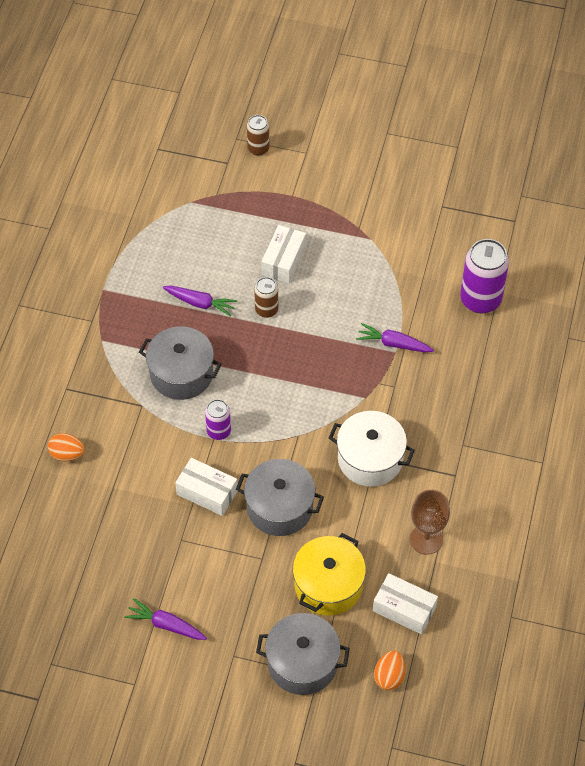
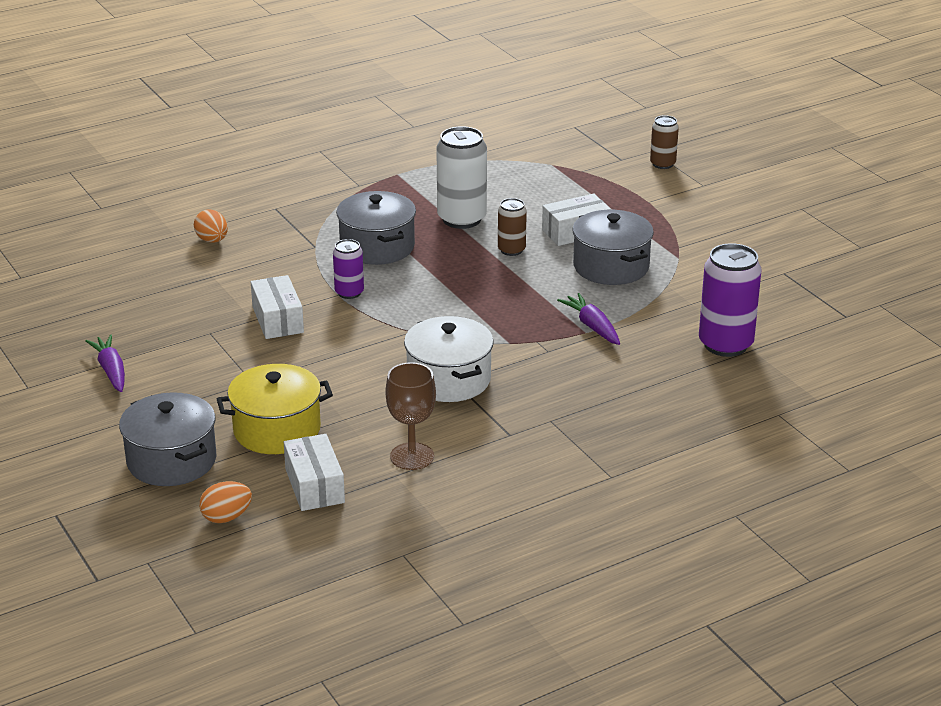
camera: 45 degrees right, 25 degrees down
(200, 303) = (461, 219): purple carrot -> white can
(279, 507) = (320, 362): grey pot -> grey pot (611, 266)

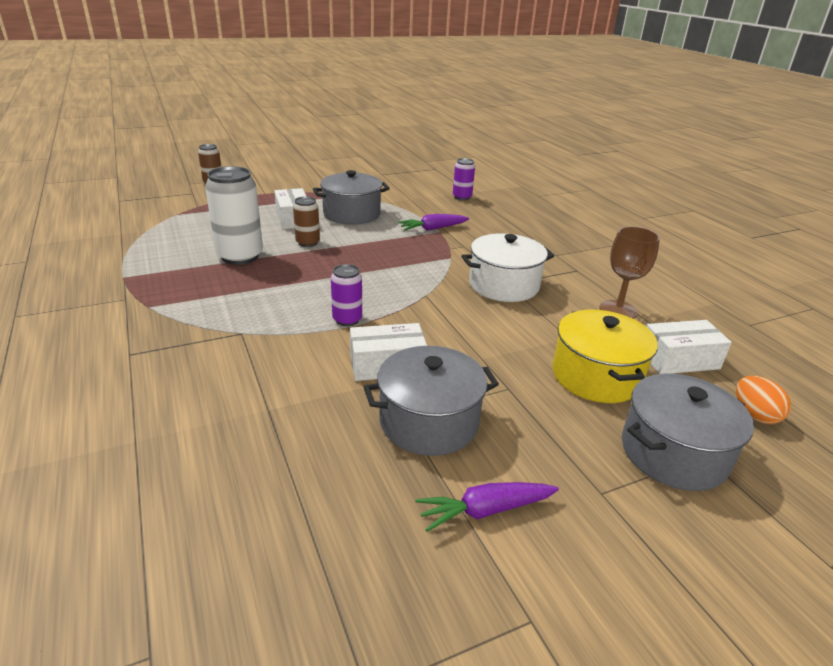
camera: 85 degrees left, 0 degrees up
(212, 240) = (175, 406): orange egg -> none
(377, 247) = (265, 299): grey pot -> grey pot (429, 421)
(725, 344) = (462, 197): purple can -> purple can, size x0.55

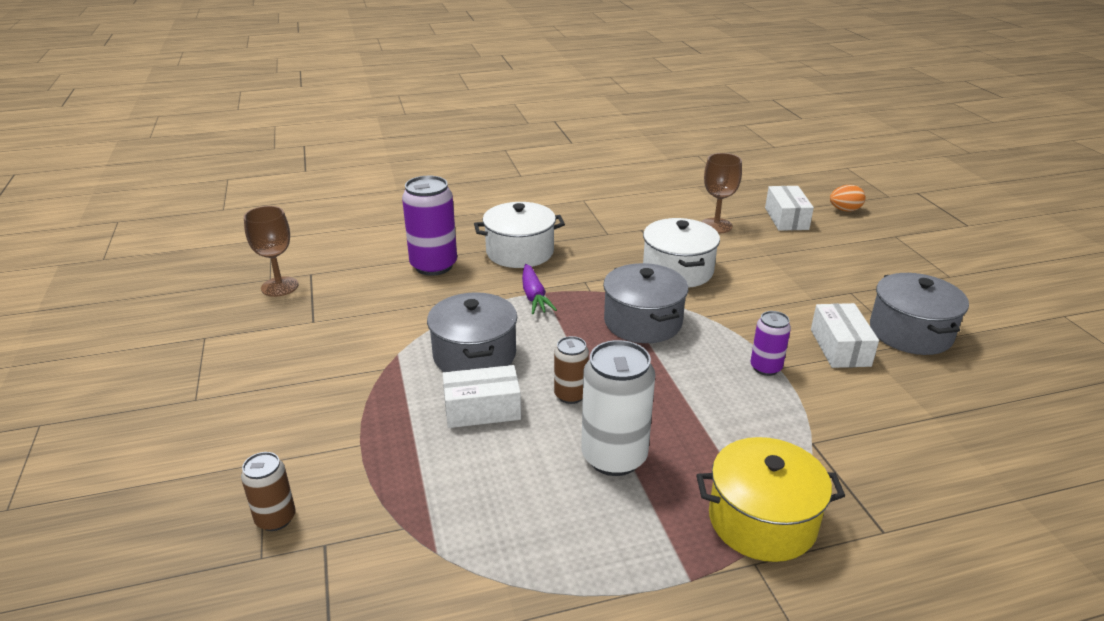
camera: 80 degrees left, 0 degrees up
(417, 164) = (279, 287): none -> brown goblet
(462, 197) = (433, 266): purple can -> purple can, size x1.80
(485, 510) = (991, 319): purple carrot -> none
(499, 222) = (520, 252): none -> white pot
(596, 376) = (820, 254): yellow pot -> yellow pot (762, 520)
(673, 453) = (898, 245): grey pot -> grey pot (642, 322)

